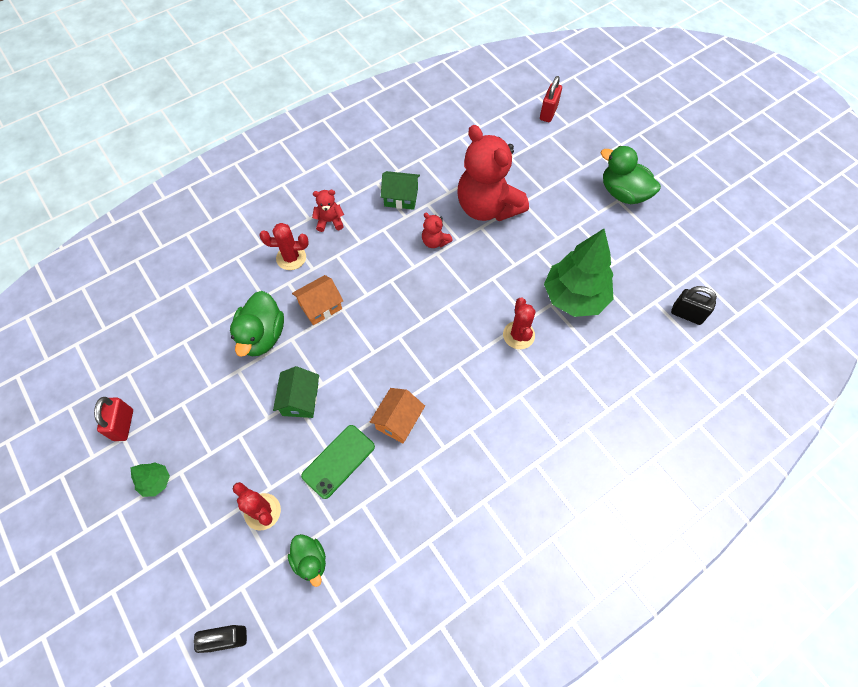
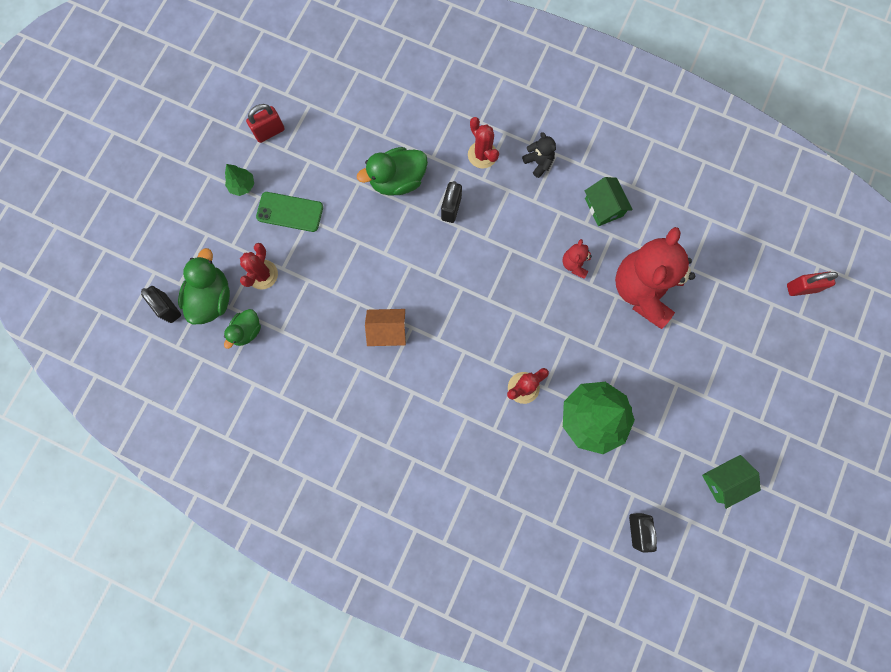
camera: 60 degrees right, 15 degrees up
(300, 400) = (361, 245): green house -> green house (724, 481)
(320, 306) = (451, 208): orange house -> black padlock
(330, 221) = (538, 162): red teddy bear -> black teddy bear
(338, 461) = (330, 305): green phone -> green phone (290, 212)
(623, 193) = (744, 410): green duck -> green duck (212, 298)

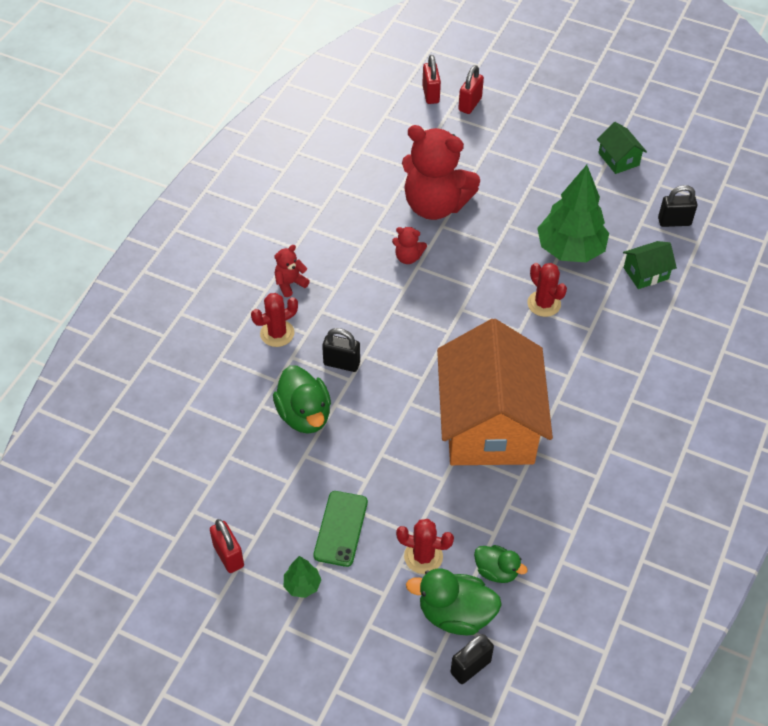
camera: 90 degrees left, 25 degrees down
(387, 331) = (489, 424): orange house -> orange house, size x2.49
(538, 162) = (290, 283): black teddy bear -> red teddy bear
(603, 207) = (345, 231): green house -> green house (646, 273)
(791, 328) = (470, 104): none -> red padlock

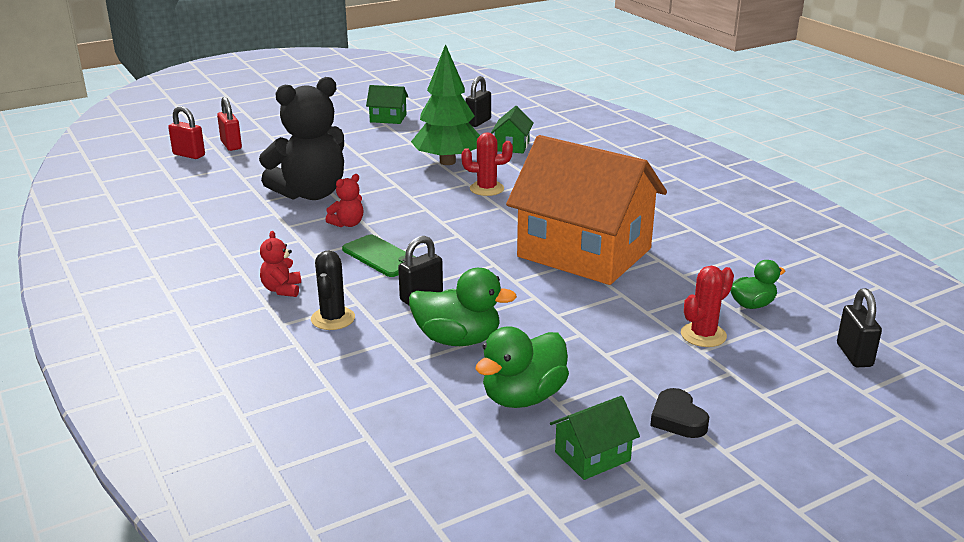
camera: 55 degrees left, 25 degrees down
(228, 556) = (592, 456): red padlock -> green house
(277, 333) = (333, 319): red cactus -> black cactus
(302, 585) = (677, 419): green tree -> black heart
(340, 528) = (625, 369): green phone -> green phone (380, 256)
(435, 205) = (311, 193): red teddy bear -> black teddy bear
(455, 614) = (786, 342): green duck -> green duck (523, 397)

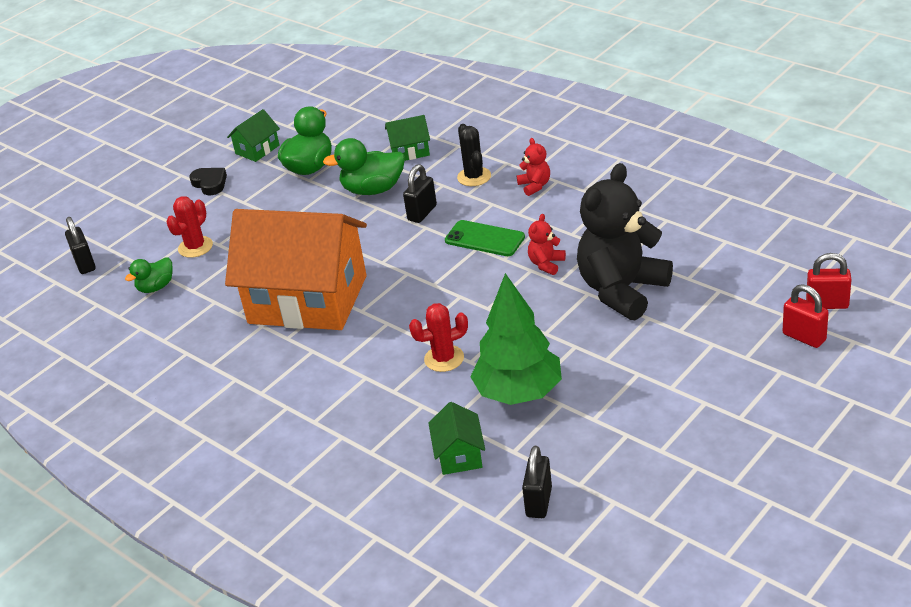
camera: 165 degrees right, 10 degrees up
(388, 118) = (672, 467): green house -> green house (410, 151)

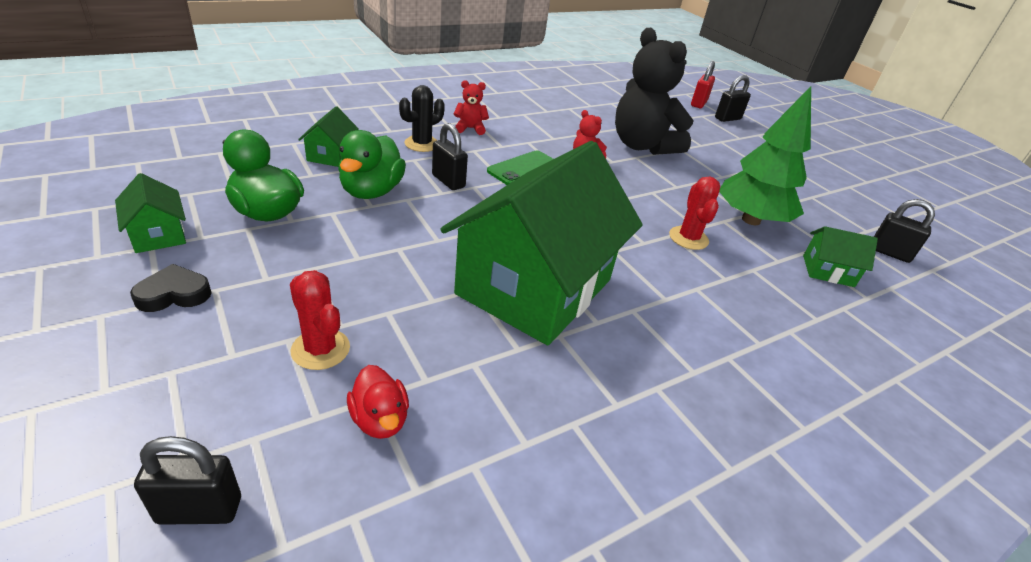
camera: 80 degrees left, 0 degrees up
(156, 287) = (380, 419): green duck -> red duck
(307, 299) = (535, 287): orange house -> green house
(474, 177) = (421, 144): black cactus -> black cactus turned 45 degrees counterclockwise
(804, 337) = (727, 118): red padlock -> black padlock

